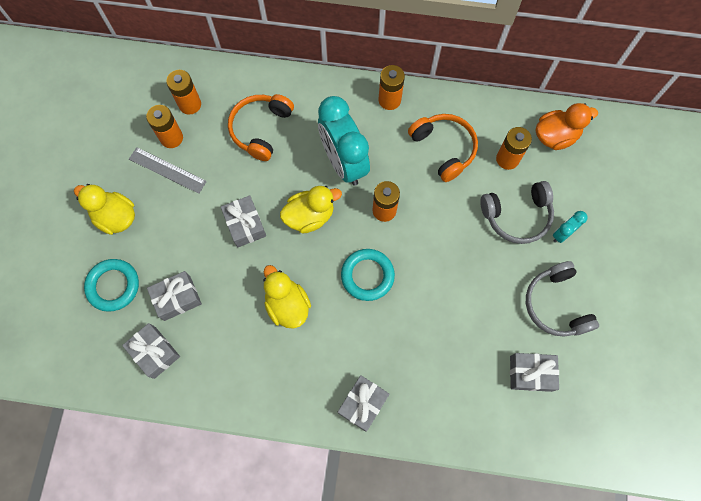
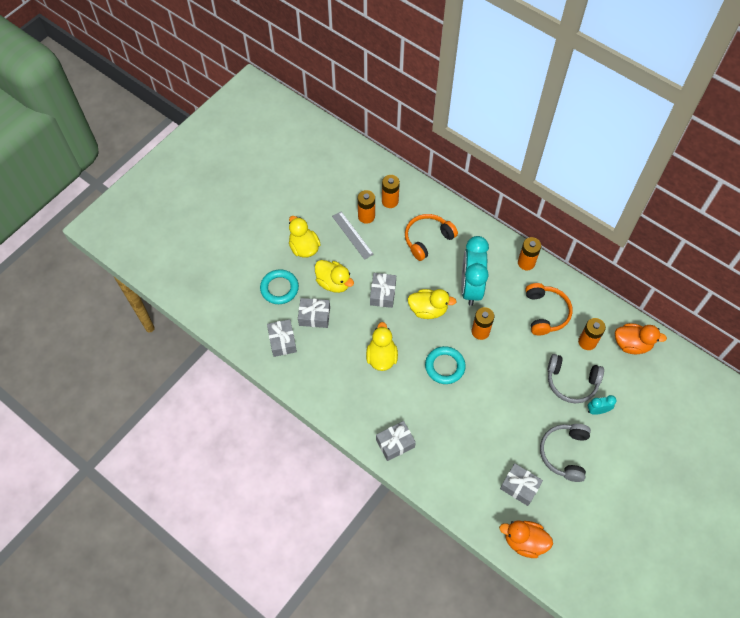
camera: 30 degrees right, 10 degrees down
(177, 243) = (333, 283): none -> yellow duck
(571, 436) = (524, 541): none -> orange duck

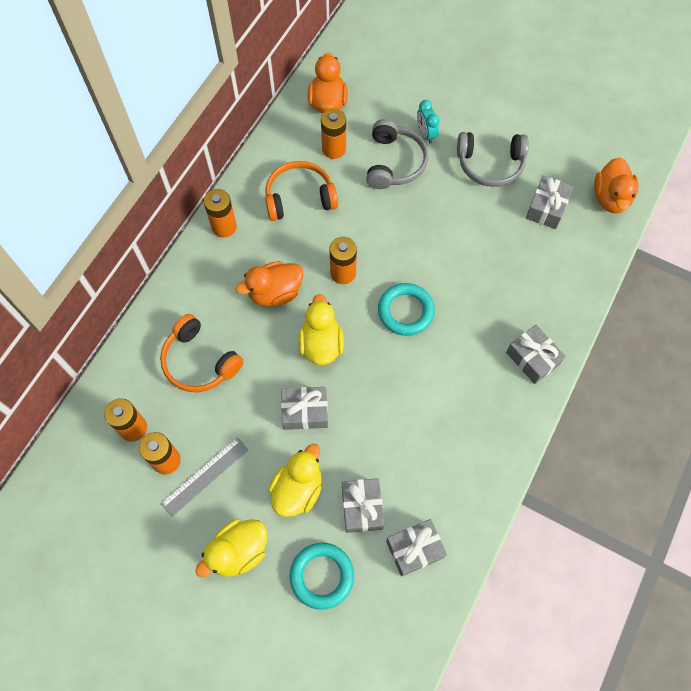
camera: 100 degrees left, 5 degrees up
(381, 357) = (409, 396): yellow duck -> none
(470, 287) = (275, 292): turquoise clock -> orange duck

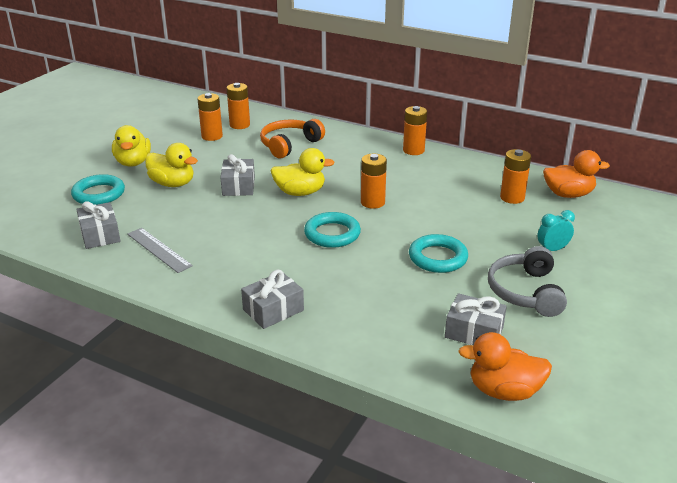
camera: 90 degrees right, 35 degrees down
(204, 476) = (195, 149): grey ruler -> grey ruler (159, 249)
(238, 551) = (133, 162): yellow duck -> yellow duck turned 150 degrees counterclockwise
(275, 292) = (351, 172): orange duck -> none
(299, 197) = (451, 181): orange headphones -> none
(362, 508) = (146, 211): grey gift -> none
(394, 163) = (507, 230): grey headphones -> none
(443, 223) = (438, 258): none -> turquoise ring

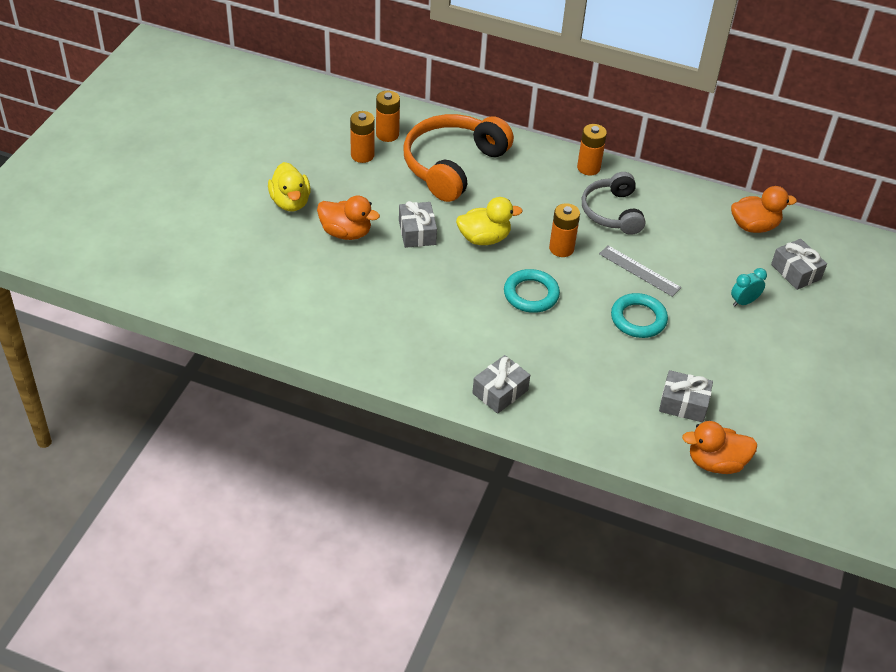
camera: 10 degrees left, 15 degrees up
(99, 194) = (273, 252): turquoise ring -> none
(100, 235) = (299, 309): grey gift -> grey gift (796, 272)
(159, 249) = (366, 325): grey ruler -> grey ruler (639, 270)
(173, 184) = (346, 233): yellow duck -> orange duck
(289, 145) = (452, 165): orange headphones -> orange headphones, size x1.57
(512, 198) = (699, 234): orange battery -> none
(525, 292) = (723, 355): grey headphones -> grey headphones (612, 212)

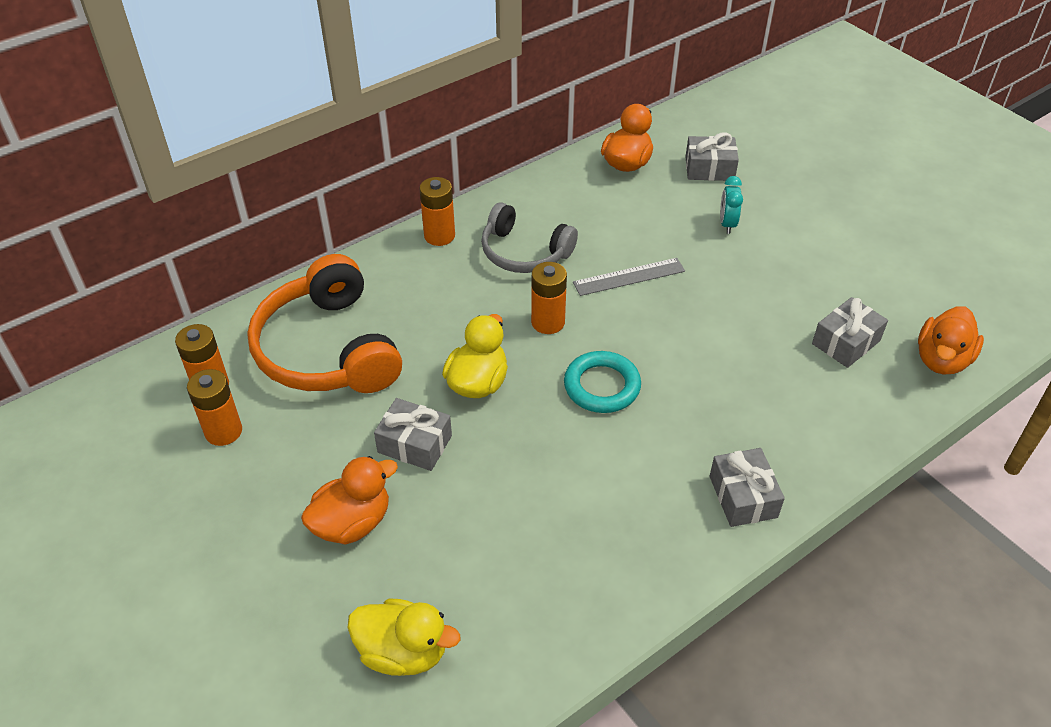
camera: 55 degrees left, 0 degrees up
(290, 202) = (237, 561): yellow duck -> yellow duck (403, 652)
(638, 319) = (700, 314): turquoise ring -> none

